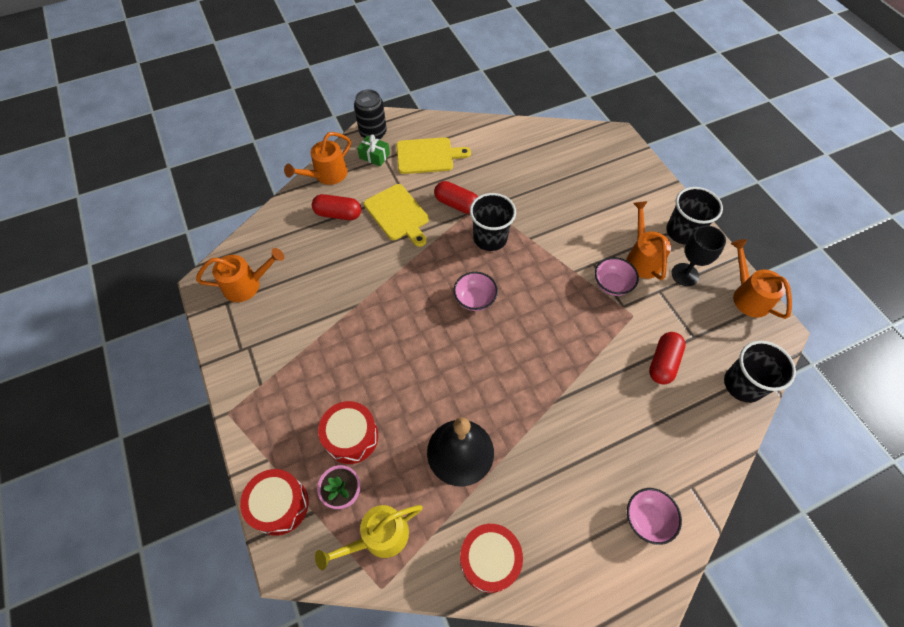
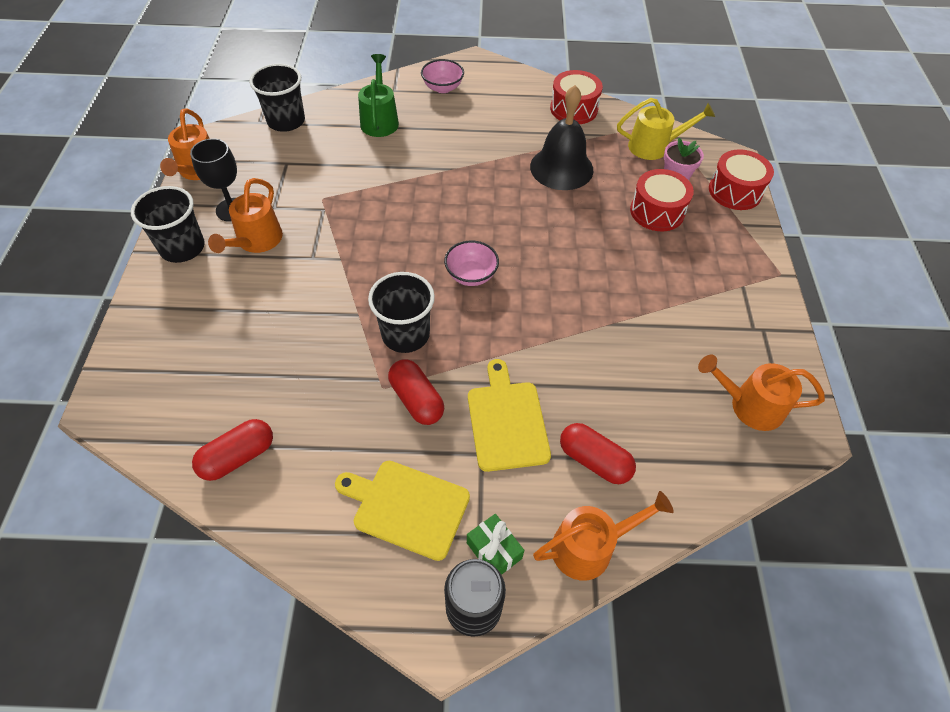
camera: 155 degrees left, 5 degrees down
(612, 284) = (314, 231): pink bowl -> none
(663, 362) = (335, 157): red capsule -> red capsule (238, 457)
(667, 431) = (379, 120): none -> green watering can

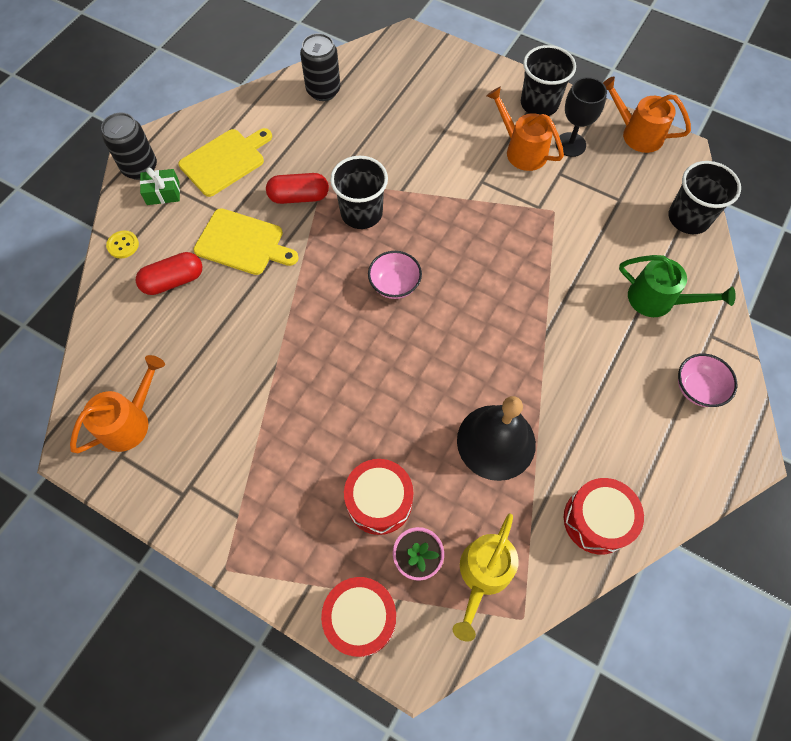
camera: 120 degrees right, 10 degrees up
(238, 457) = (323, 91): red capsule -> black can
(590, 546) = (123, 245): orange watering can -> yellow button

